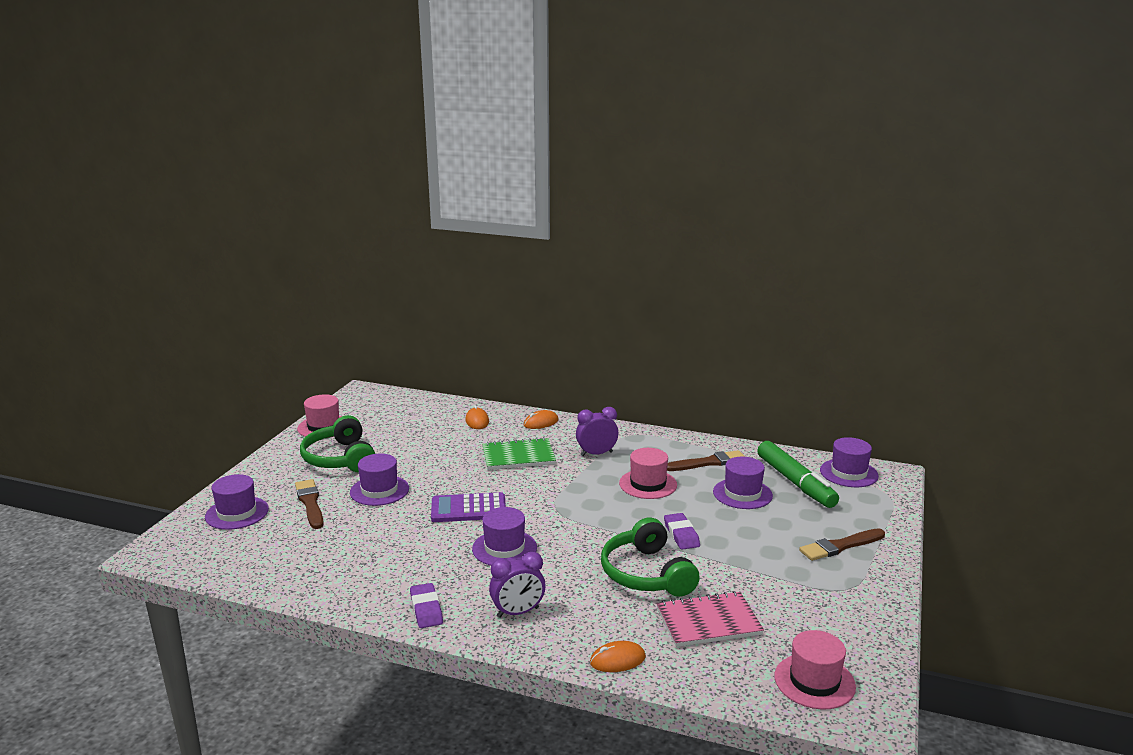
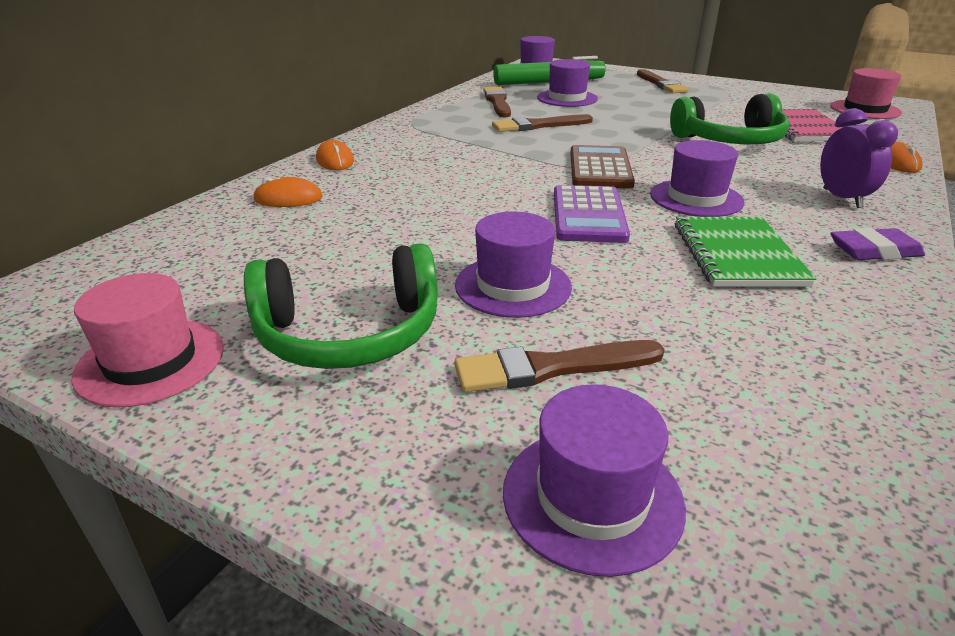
camera: 80 degrees left, 10 degrees up
(518, 456) = (434, 178): green notebook -> green notebook (737, 254)
(554, 512) = (600, 168): none -> brown calculator
(596, 454) = (452, 140): purple clock -> none
(648, 484) = (538, 125): pink hat -> brown brush
(681, 534) = (648, 123): purple eraser -> none

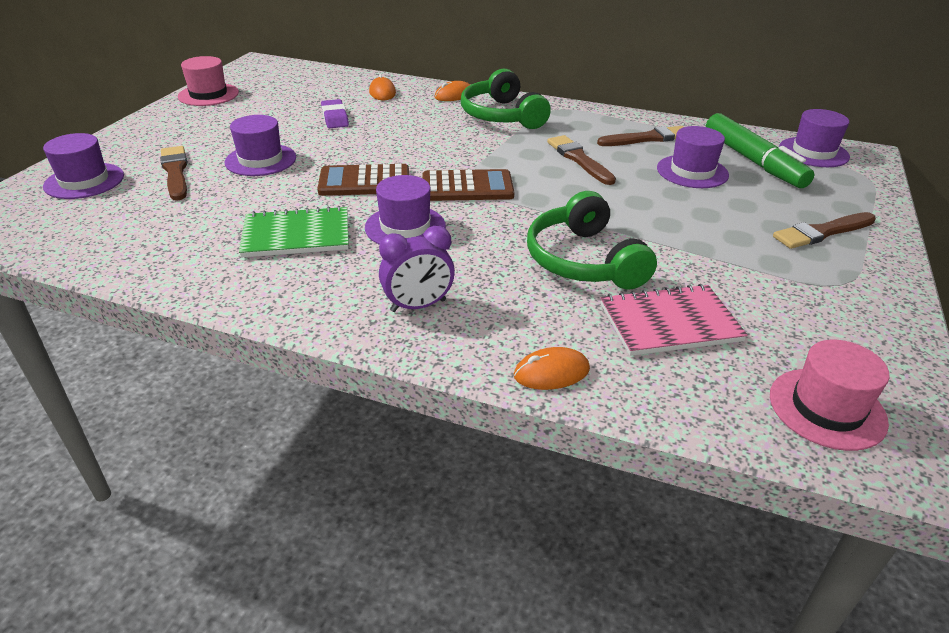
camera: 80 degrees right, 5 degrees up
(349, 333) = (221, 126): green headphones -> green headphones (502, 116)
(588, 215) = (364, 182): purple calculator -> brown calculator
(874, 251) = (298, 299): purple eraser -> purple eraser (335, 118)

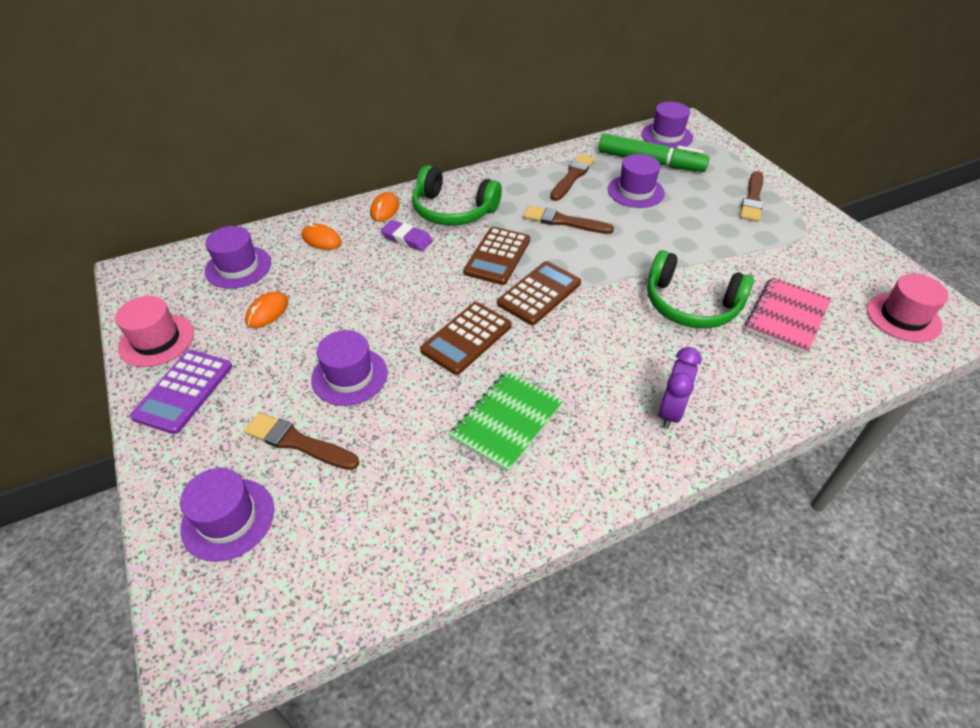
camera: 45 degrees left, 10 degrees up
(175, 121) = (184, 391): none -> purple calculator
(335, 118) = (330, 291): purple eraser -> purple eraser (407, 239)
(405, 227) = (560, 357): purple hat -> purple hat (238, 267)
(481, 153) = (497, 256): none -> brown calculator
(551, 372) = (794, 396): orange mouse -> orange mouse (267, 312)

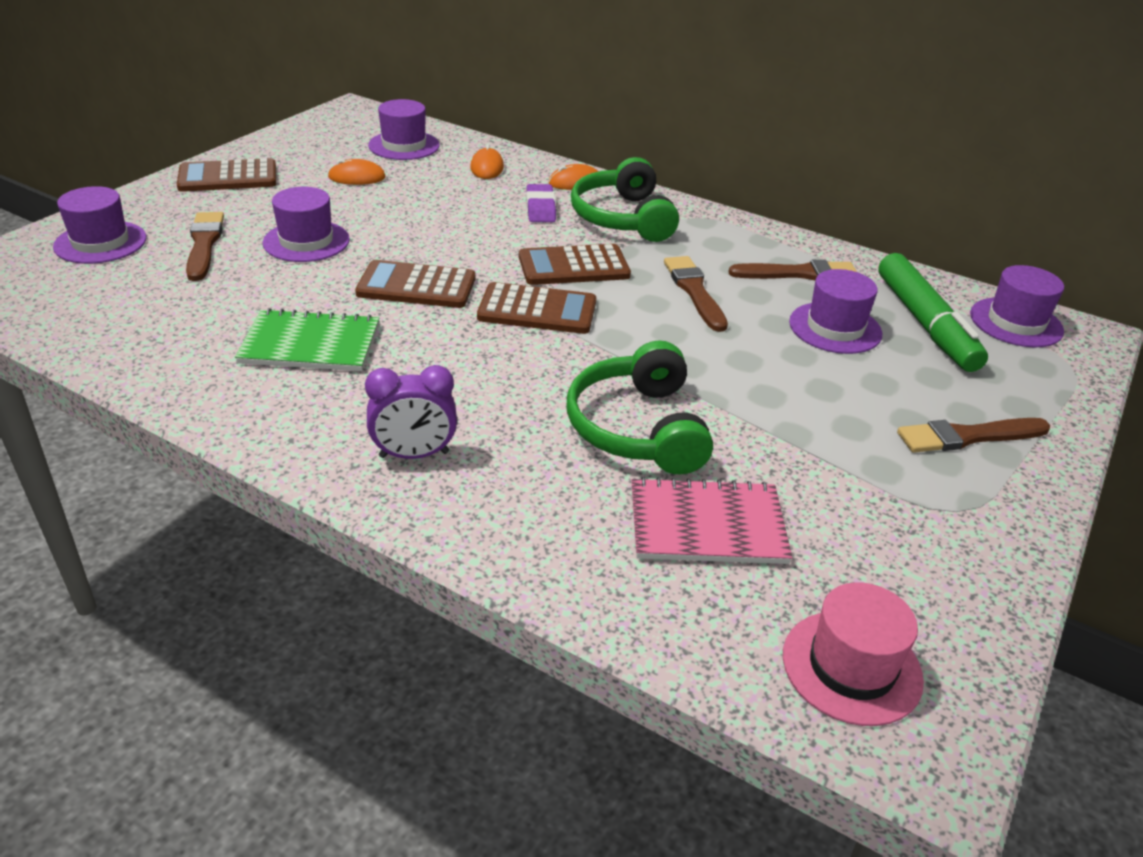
camera: 55 degrees right, 10 degrees down
(157, 340) = (278, 146): pink hat -> none
(184, 391) = (228, 177): purple calculator -> brown calculator

